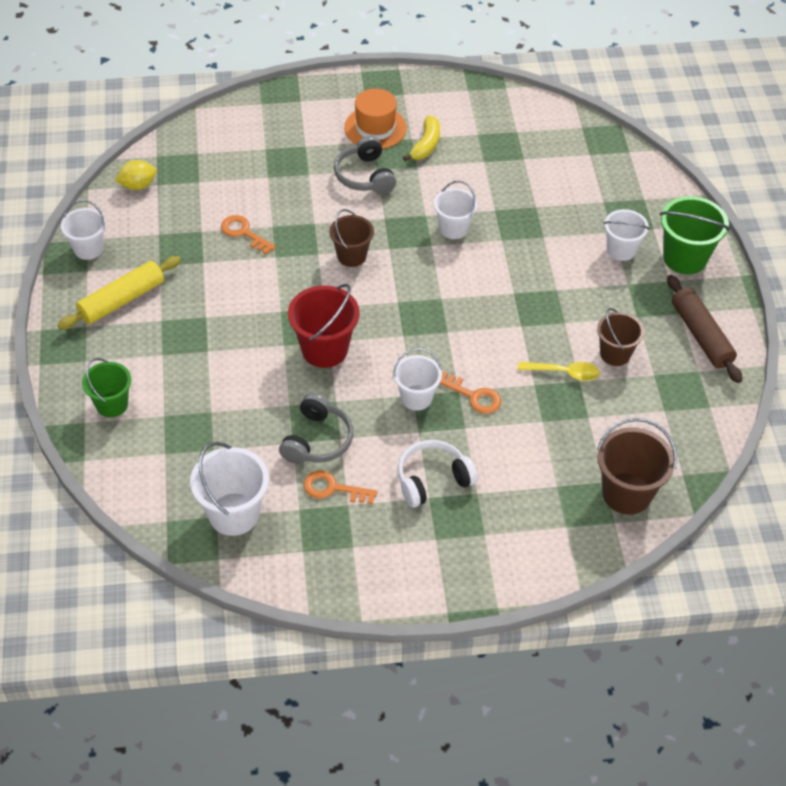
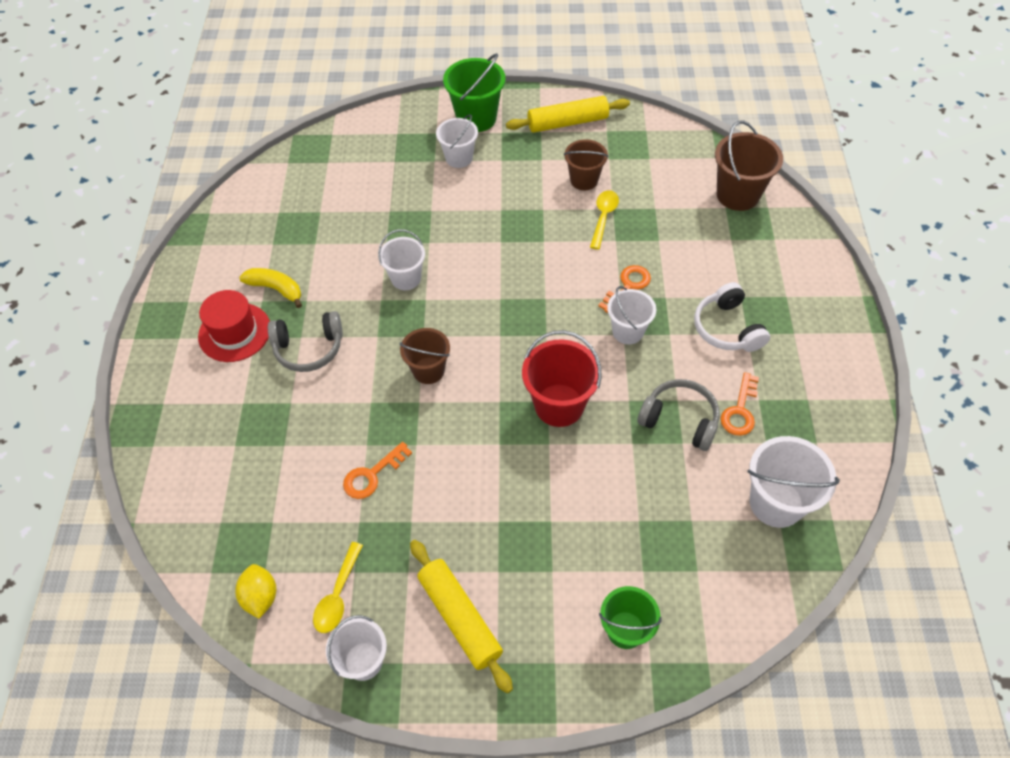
camera: 80 degrees left, 5 degrees up
(139, 227) = (337, 595): none -> yellow spoon
(375, 128) = (234, 332): orange hat -> red hat
(701, 335) = (567, 122): brown rolling pin -> yellow rolling pin

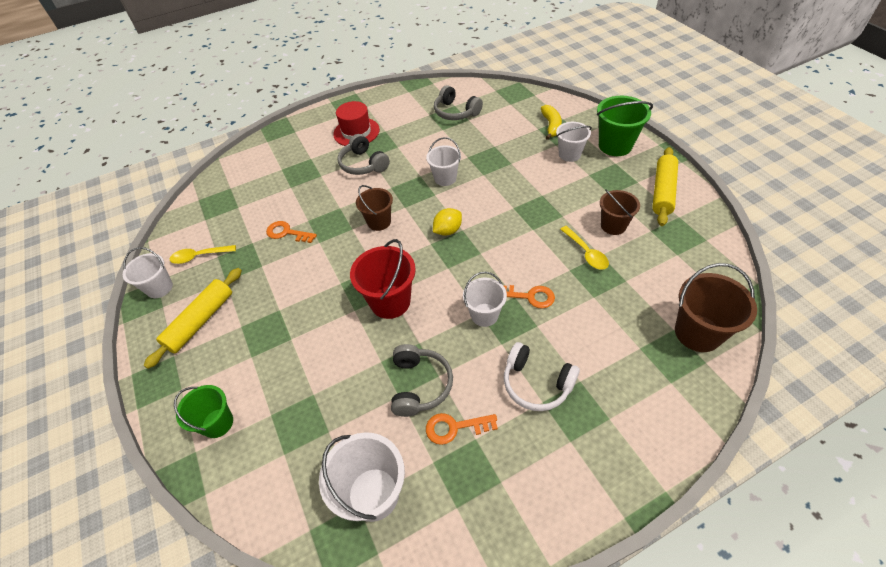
camera: 65 degrees right, 5 degrees down
(260, 597) = (189, 225): yellow lemon -> yellow lemon (448, 230)
(276, 289) = (397, 132): yellow banana -> yellow banana (551, 126)
(293, 217) = (455, 112): none -> grey headphones
(567, 122) = (663, 191): yellow rolling pin -> yellow rolling pin turned 60 degrees clockwise
(603, 217) = (586, 253): yellow spoon -> yellow spoon turned 75 degrees clockwise
(727, 328) = (536, 383): white headphones -> white headphones turned 105 degrees counterclockwise

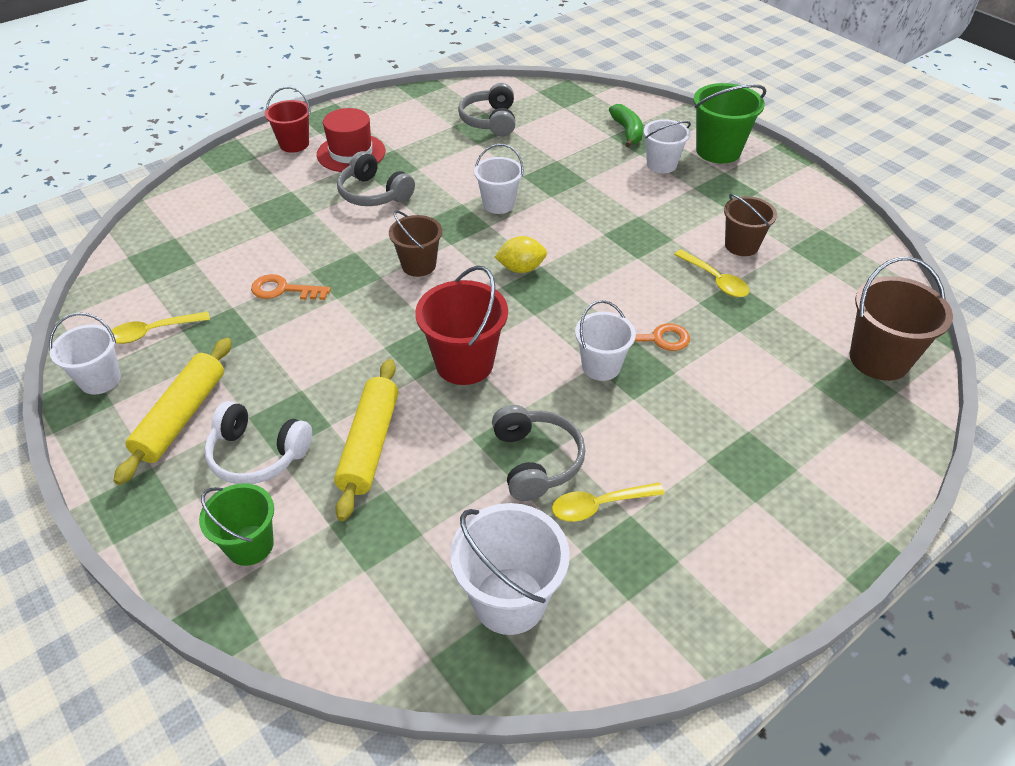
camera: 15 degrees left, 5 degrees down
(321, 123) = (294, 144): none -> red bucket
(448, 230) = (521, 268): yellow lemon -> yellow lemon turned 45 degrees clockwise
(454, 427) = (599, 505): orange key -> yellow spoon
(455, 112) = (490, 121): grey headphones -> grey headphones turned 60 degrees clockwise
(536, 383) = (693, 440): white headphones -> white headphones (257, 454)
(551, 126) = (627, 132): yellow banana -> green banana
(663, 191) = (793, 201): yellow rolling pin -> yellow rolling pin (370, 444)

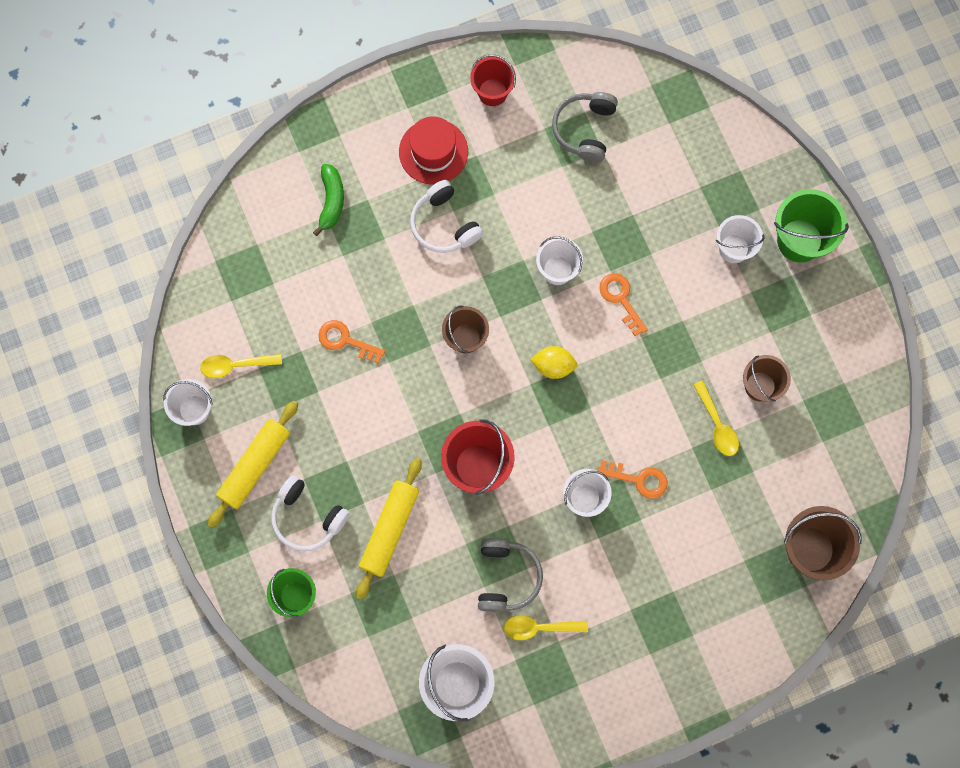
camera: 15 degrees right, 30 degrees up
(294, 144) = (379, 122): red bucket -> red bucket (492, 92)
(373, 194) = (444, 224): grey headphones -> white headphones
(570, 212) = (621, 299): none -> orange key
(627, 132) = (720, 184): green banana -> green banana (331, 201)

